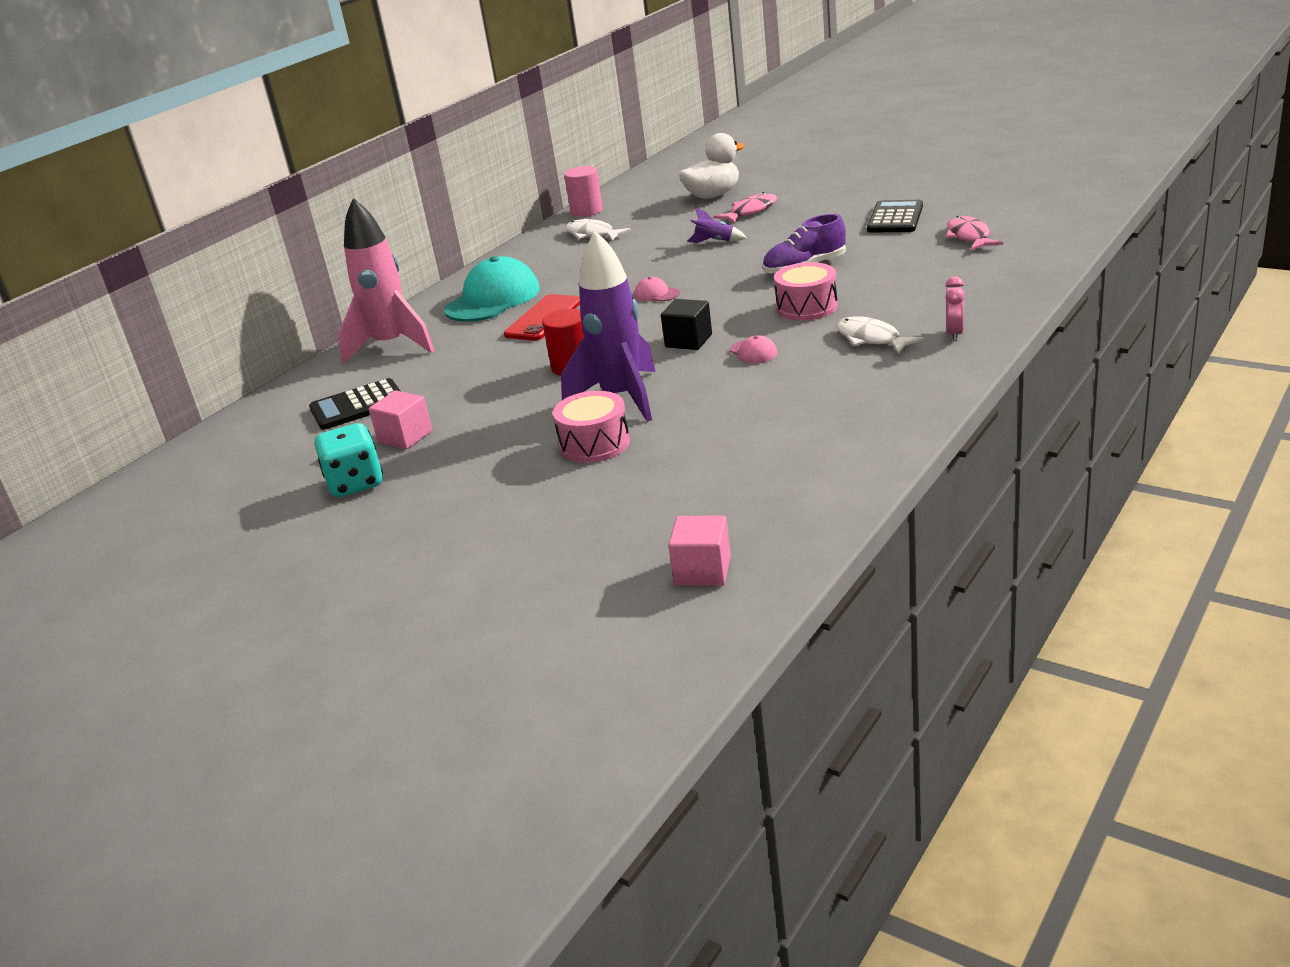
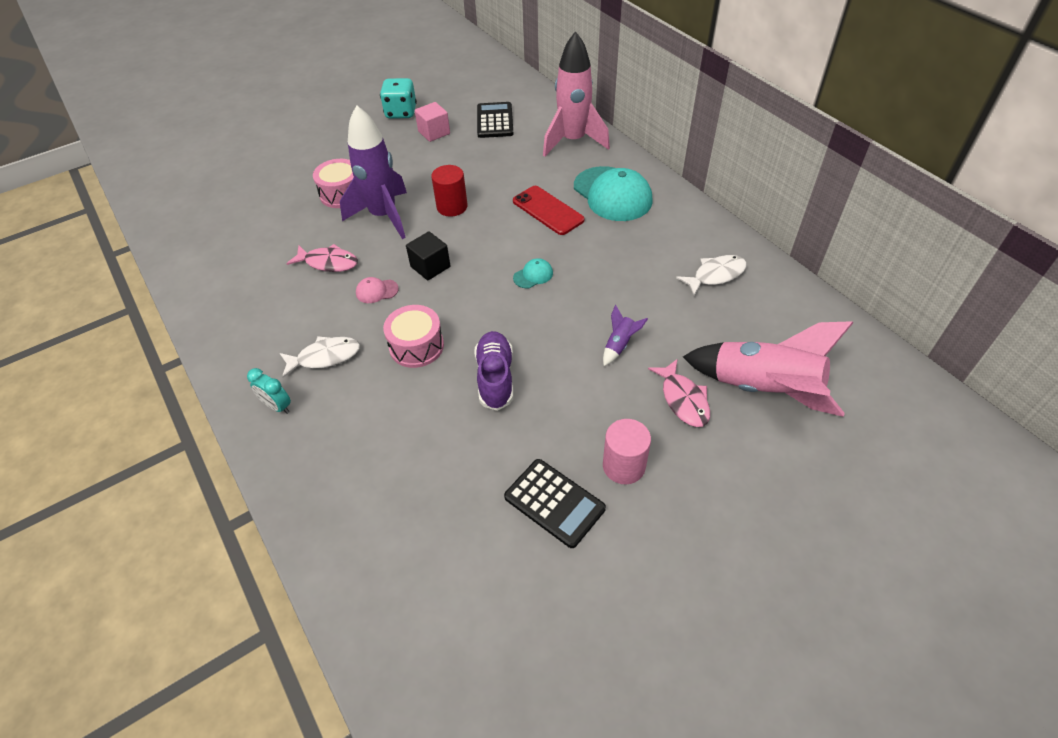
camera: 110 degrees right, 20 degrees up
(586, 211) = (791, 287): pink cylinder -> pink cylinder (624, 466)
(656, 294) = (533, 275): pink cap -> turquoise cap
(702, 571) = (185, 199): pink cube -> none
(713, 195) = (763, 390): white duck -> pink rocket
(954, 334) = (277, 406): pink clock -> turquoise clock
(969, 236) = (445, 533): pink fish -> pink fish (328, 262)

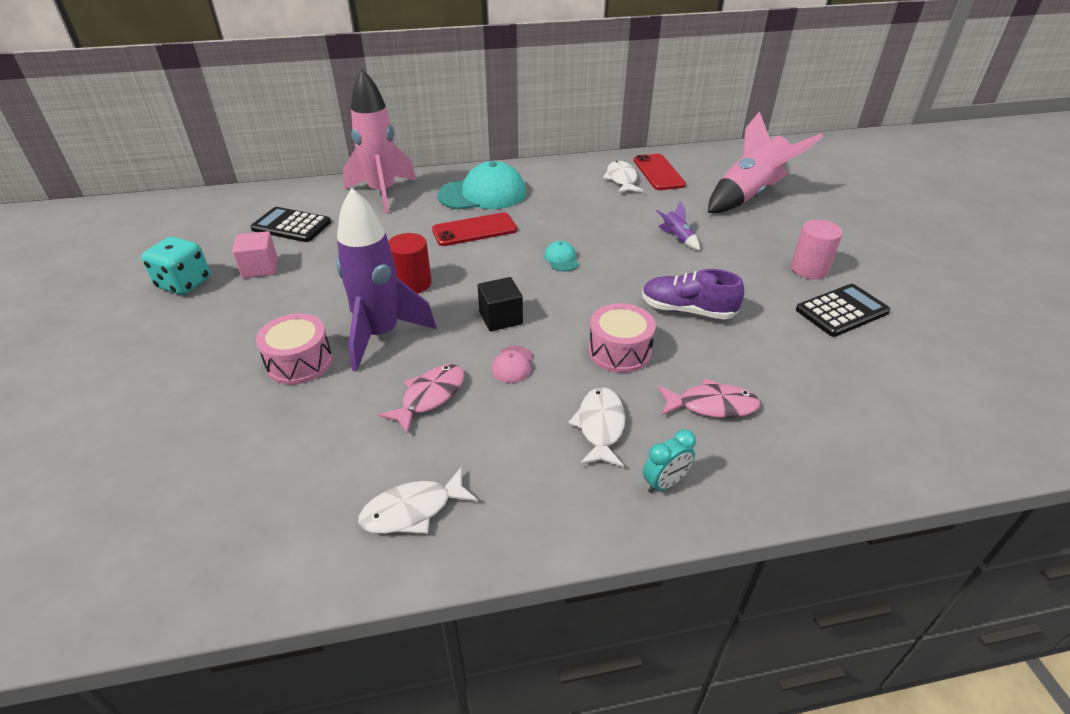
camera: 70 degrees left, 10 degrees down
(229, 292) = (413, 510): none -> white fish
(683, 399) = (748, 227): pink fish -> pink fish (711, 405)
(756, 300) = (658, 172): none -> red phone

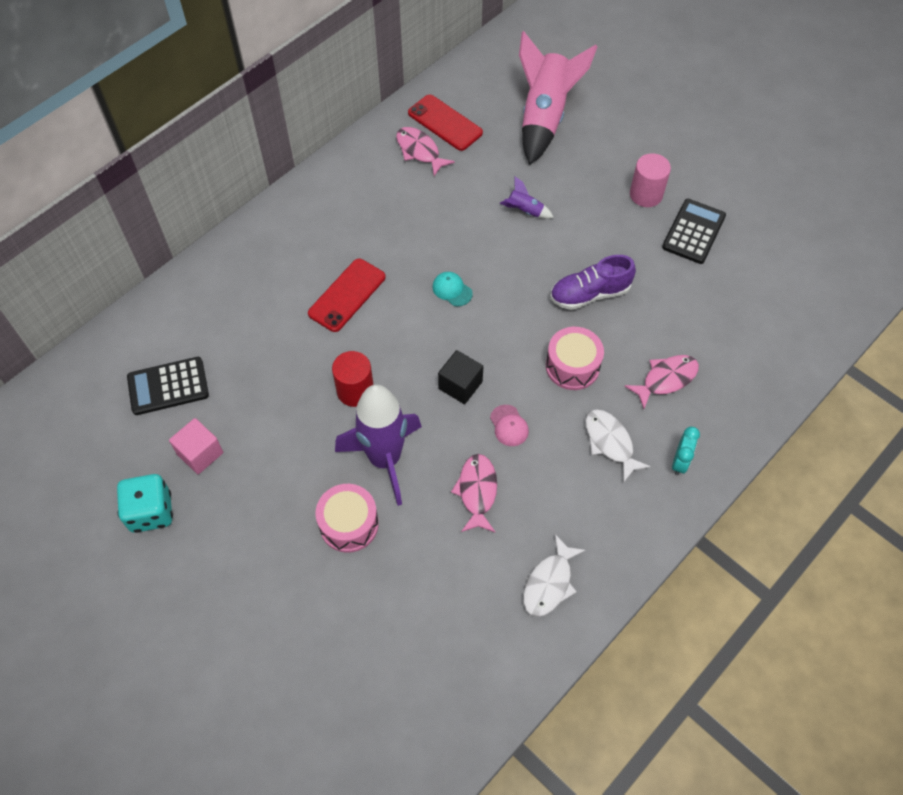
camera: 35 degrees left, 20 degrees up
(382, 193) = (210, 292): pink rocket -> none
(482, 194) = (309, 241): turquoise cap -> none
(621, 179) = (419, 151): white fish -> pink fish

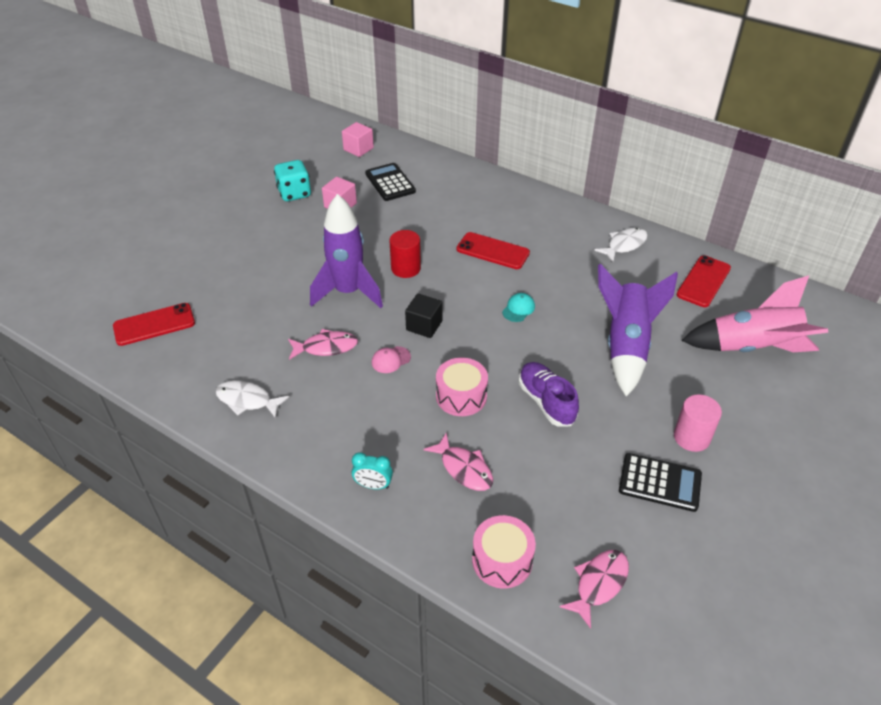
camera: 80 degrees right, 15 degrees down
(67, 417) = (358, 149): none -> pink cube
(349, 524) = (292, 282): pink drum -> pink drum (502, 560)
(395, 704) = (154, 324): none -> red phone
(419, 151) = (661, 270): pink fish -> pink fish (598, 584)
(524, 211) = (626, 346): purple rocket -> purple rocket, size x2.43
(610, 443) = (385, 430): white fish -> white fish (624, 245)

